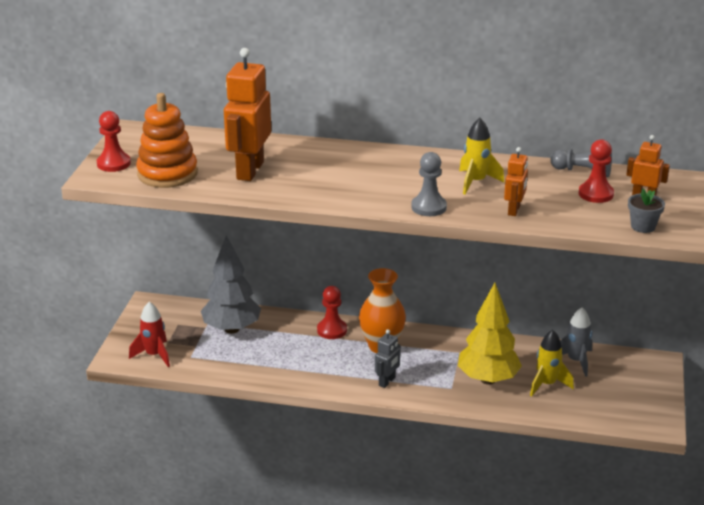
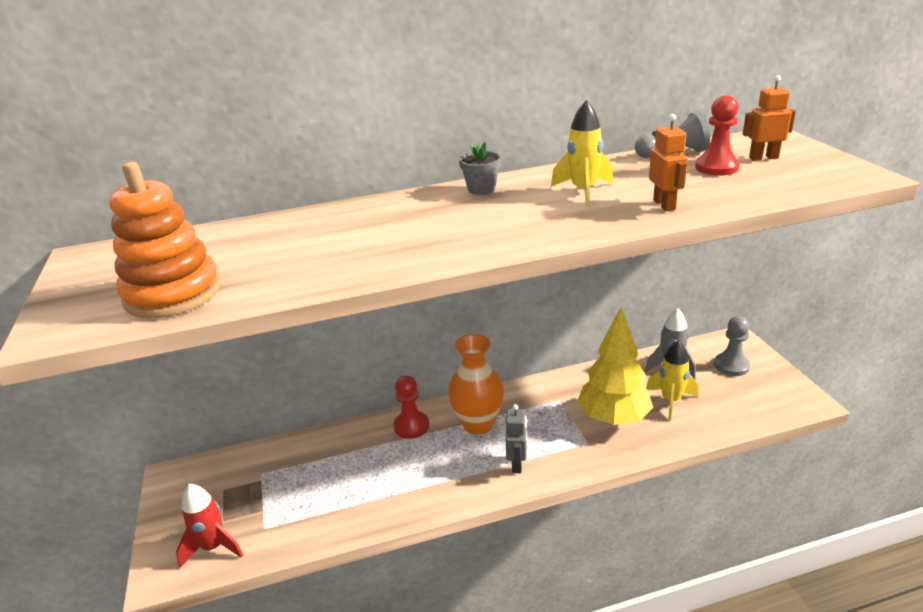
camera: 25 degrees left, 0 degrees up
(113, 164) = (75, 305): red pawn -> none
(231, 329) = (295, 469): grey tree -> none
(249, 171) = (294, 256): orange robot -> none
(429, 207) = (568, 230): grey pawn -> grey pawn (731, 366)
(643, 226) = (811, 181): grey flower pot -> grey flower pot (481, 189)

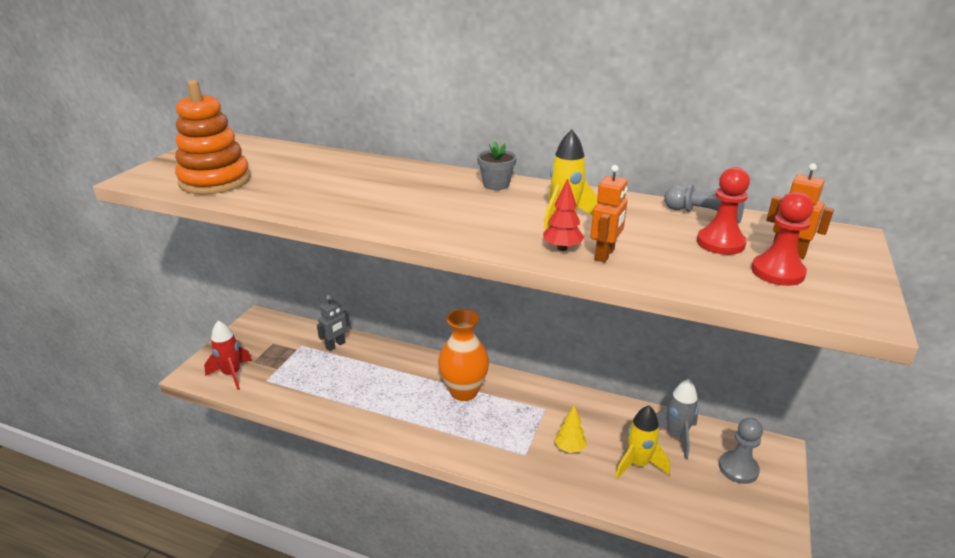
camera: 35 degrees right, 0 degrees up
(411, 426) = (419, 367): red pawn -> red pawn (777, 272)
(517, 464) = (455, 436): grey robot -> grey robot (335, 345)
(613, 418) = (569, 448): yellow tree -> yellow tree, size x0.44
(627, 213) = (562, 248): none -> red tree

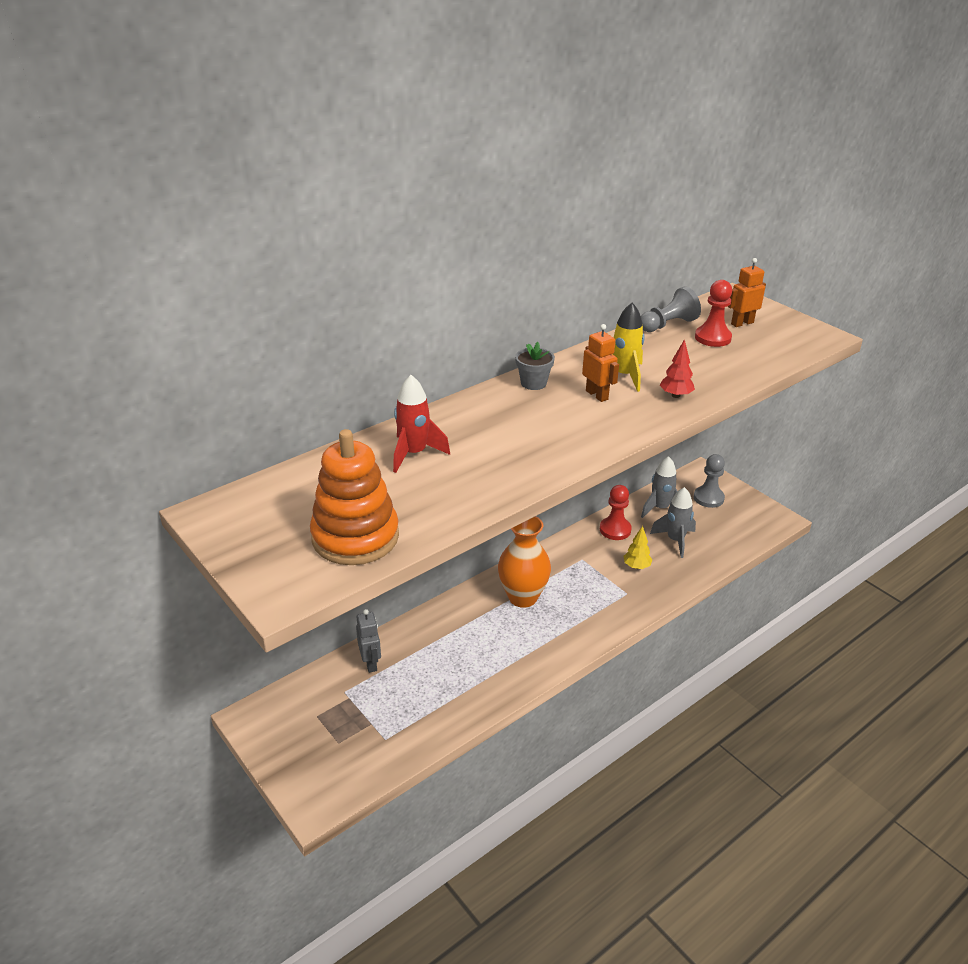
camera: 60 degrees left, 5 degrees up
(232, 374) = (348, 767): red rocket -> red rocket (414, 454)
(605, 254) = (698, 383): orange robot -> orange robot (597, 395)
(638, 464) = (675, 540): yellow rocket -> grey rocket
(777, 272) = (763, 337): red pawn -> red pawn (615, 530)

